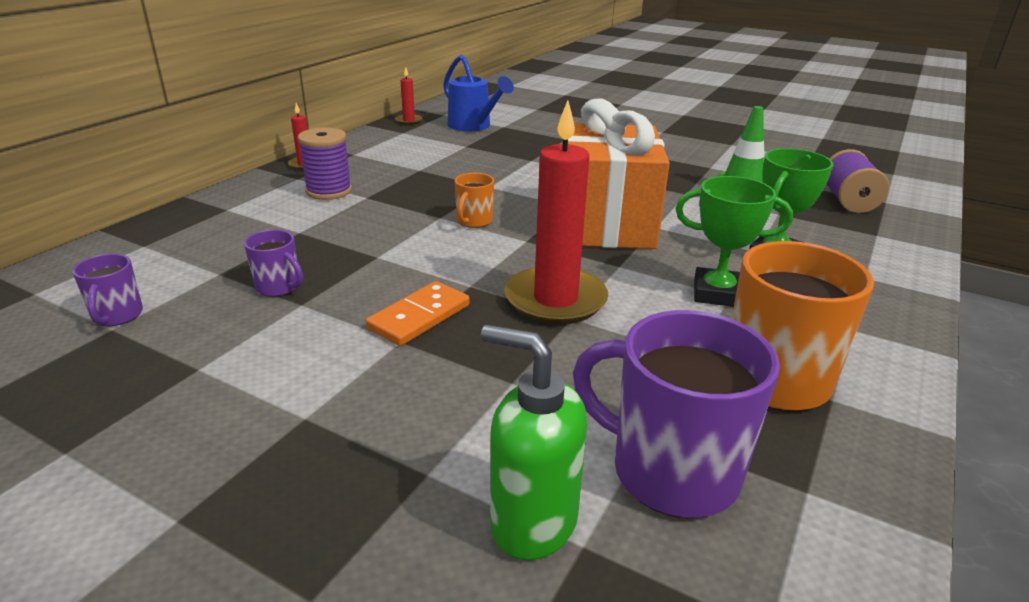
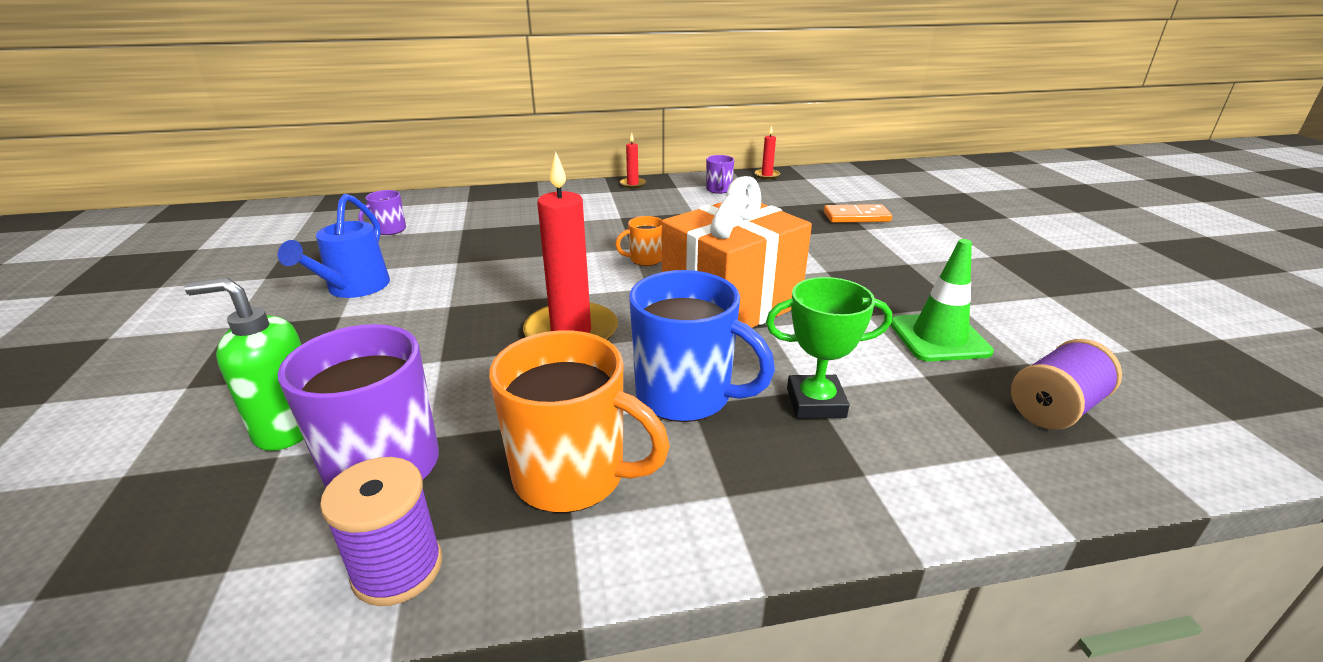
camera: 50 degrees right, 0 degrees up
(279, 287) = (467, 248): purple mug -> purple mug (719, 190)
(329, 191) = (608, 205): purple spool -> purple spool (398, 569)
(419, 317) = (485, 299): orange domino -> orange domino (856, 217)
(473, 126) = (807, 194): blue watering can -> blue watering can (353, 289)
(532, 522) = (289, 428): green soap dispenser -> green soap dispenser turned 75 degrees counterclockwise
(717, 293) = (686, 396): green trophy -> blue mug

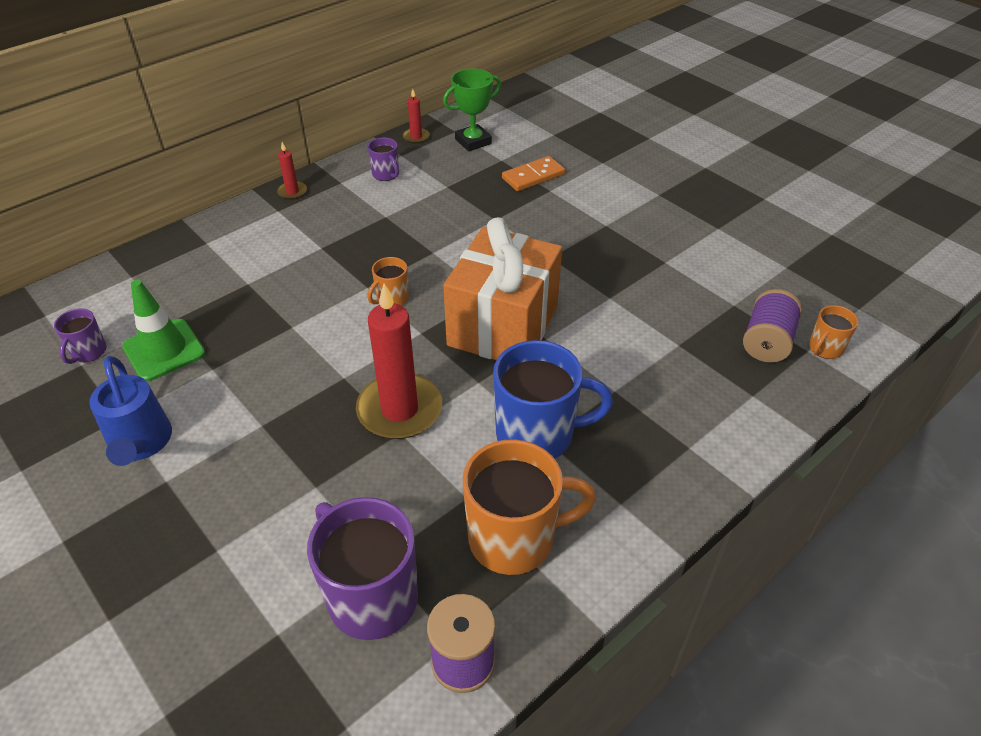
camera: 30 degrees left, 15 degrees up
(289, 428) = (257, 607): green soap dispenser -> none
(815, 403) = (626, 401): green trophy -> green trophy (473, 141)
(939, 338) = (669, 303): green traffic cone -> green traffic cone (164, 350)
(1148, 443) = (825, 348): none -> orange mug

